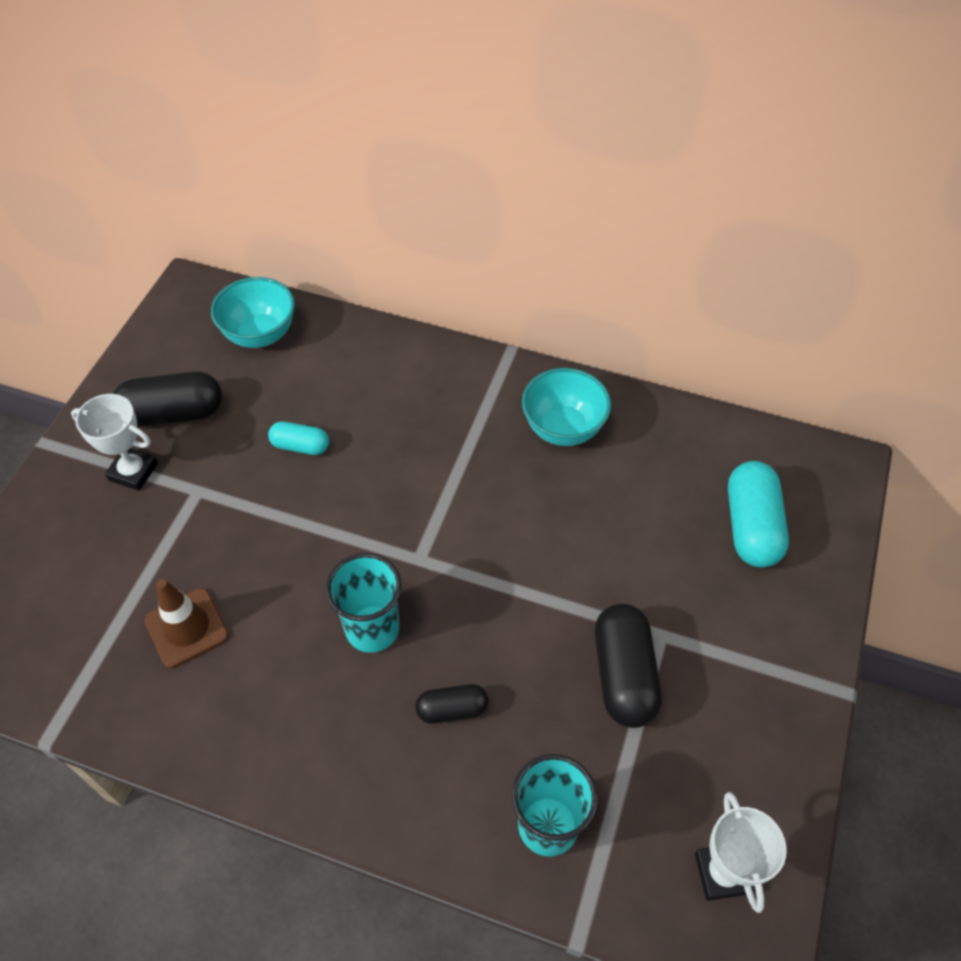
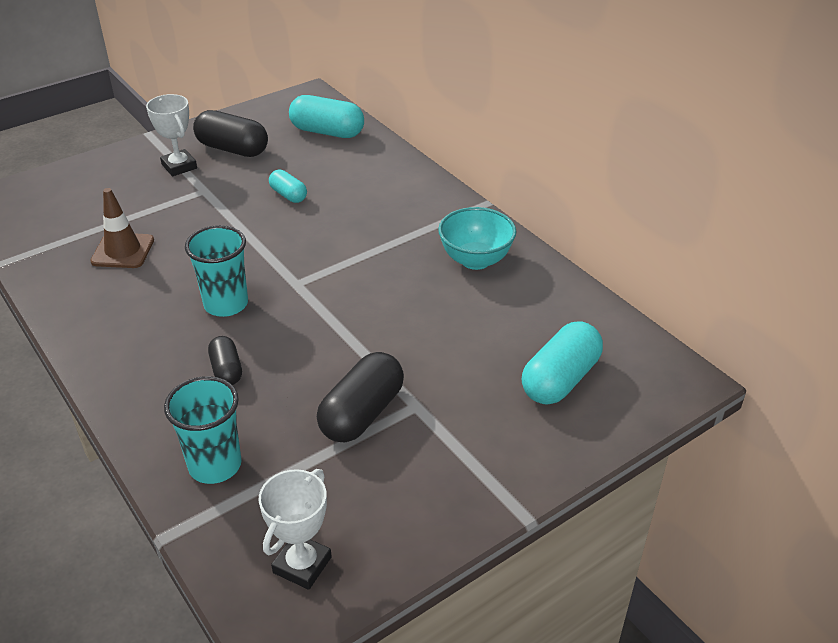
camera: 35 degrees right, 15 degrees down
(260, 334) = (327, 132): turquoise bowl -> turquoise capsule
(452, 709) = (226, 370): black capsule -> black capsule turned 45 degrees clockwise

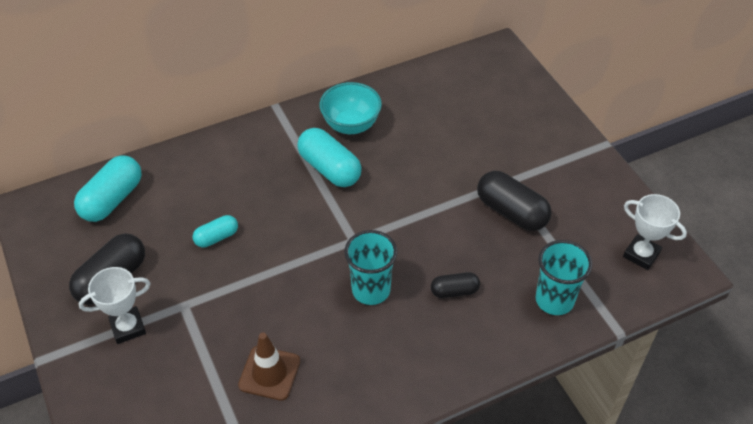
camera: 80 degrees left, 10 degrees up
(560, 379) = (491, 105): turquoise capsule -> turquoise capsule (329, 169)

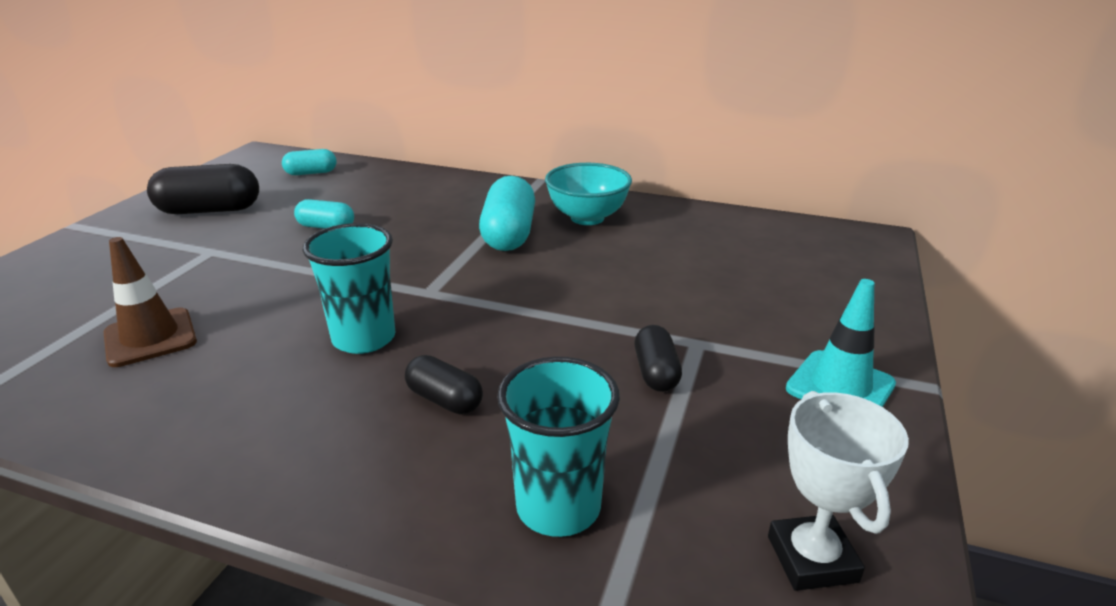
camera: 45 degrees right, 20 degrees down
(112, 199) = (311, 173): turquoise capsule -> turquoise capsule, size x0.57
(128, 327) = (151, 241): white trophy -> none
(511, 212) = (656, 372): black capsule -> black capsule, size x0.57
(579, 167) = (840, 386): none -> turquoise traffic cone

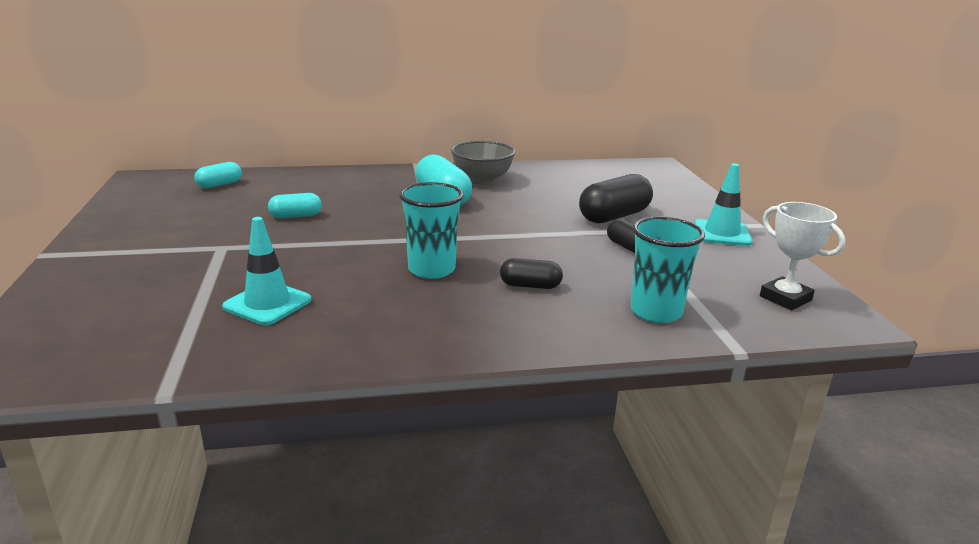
camera: 30 degrees left, 5 degrees down
(150, 337) = (267, 303): brown traffic cone -> turquoise traffic cone
(210, 210) = (169, 222): black capsule -> black capsule (614, 216)
(587, 218) = (482, 180): turquoise bowl -> grey bowl

